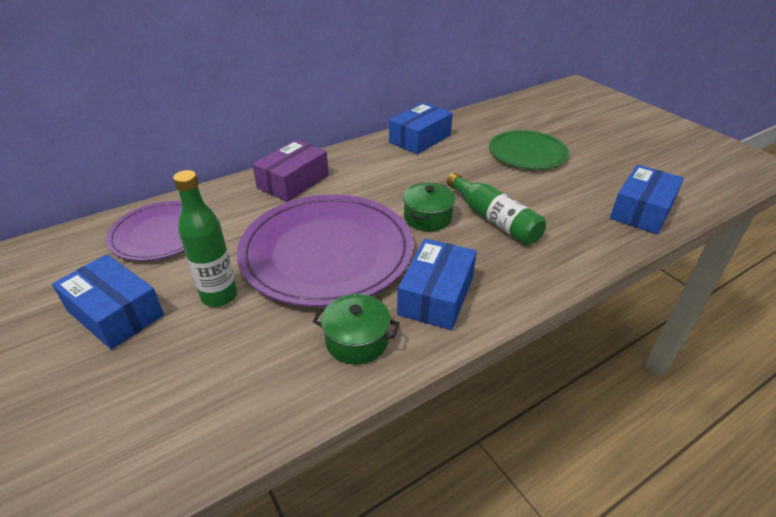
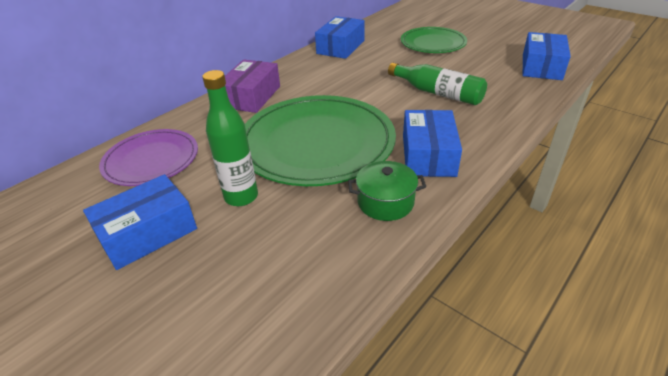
camera: 15 degrees left, 0 degrees up
(115, 313) = (148, 233): blue box -> blue box turned 60 degrees counterclockwise
(327, 253) = (317, 143): purple plate -> green plate
(427, 217) = (384, 101): green pot -> none

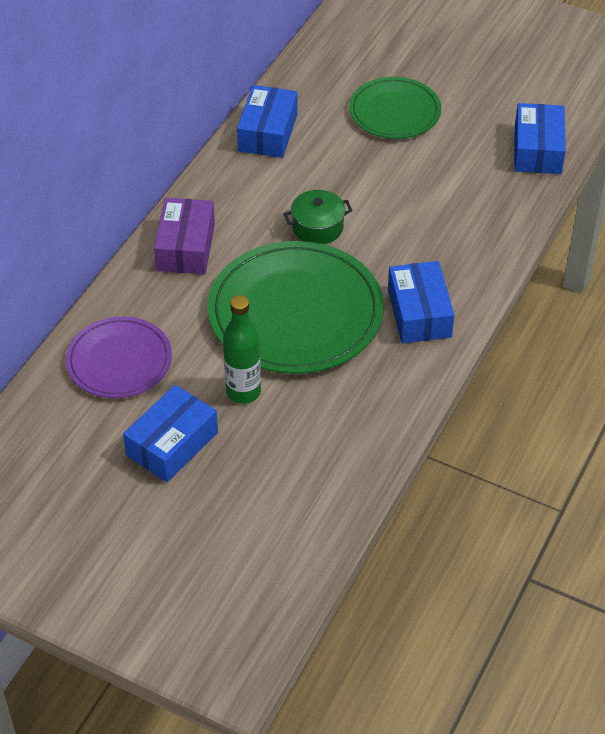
camera: 15 degrees left, 10 degrees up
(385, 202) = (388, 377): green pot -> green pot (318, 227)
(438, 93) = (416, 214): green bottle -> none

